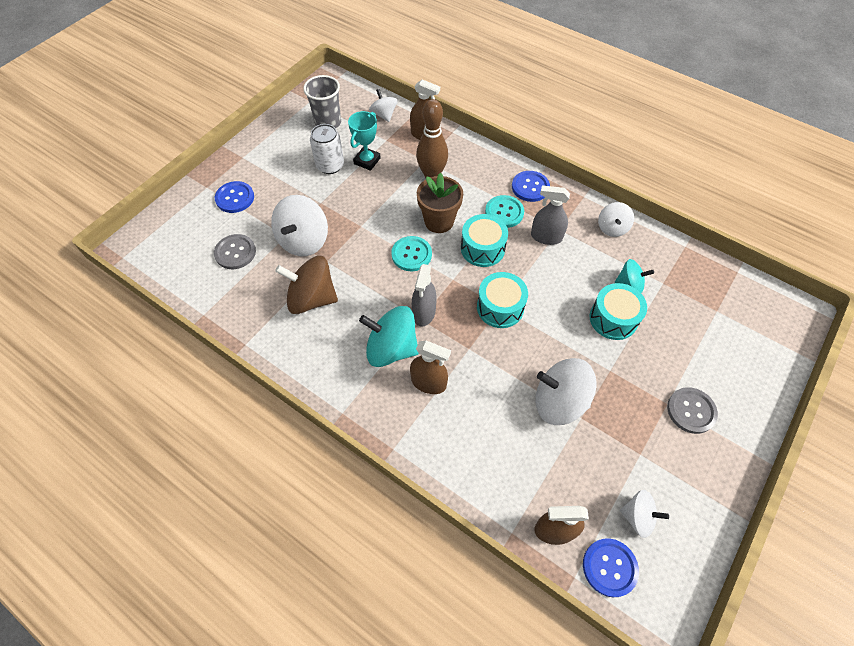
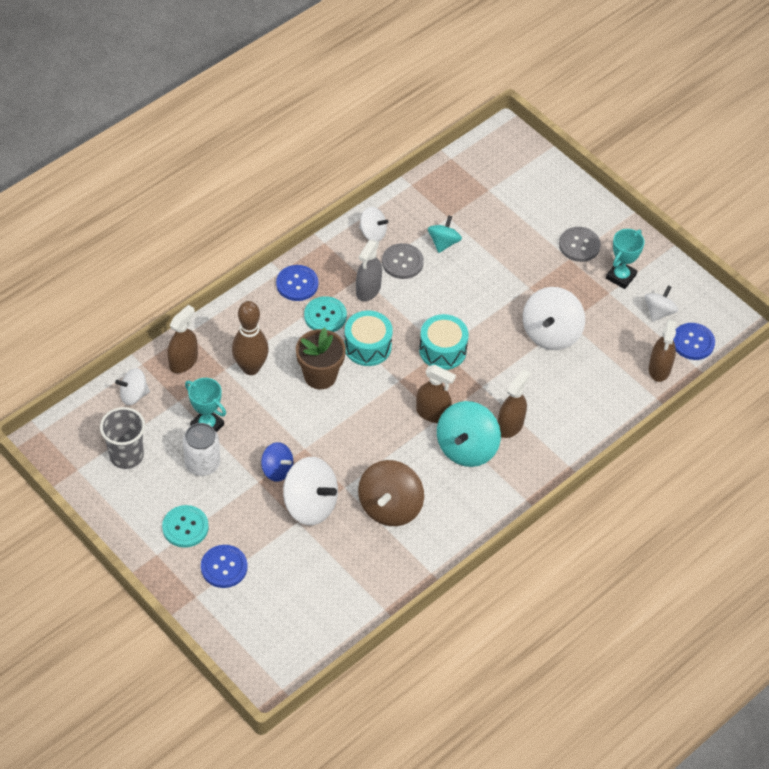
camera: 80 degrees left, 5 degrees down
(235, 252) = (308, 572): grey button -> grey button (402, 262)
(334, 212) = (277, 470): none -> blue spinning top
(411, 254) = (358, 409): turquoise button -> turquoise button (185, 527)
(424, 312) = (432, 413): grey spray bottle -> brown spray bottle
(613, 319) = (477, 267): turquoise drum -> none
(669, 463) = (621, 277): none -> turquoise trophy

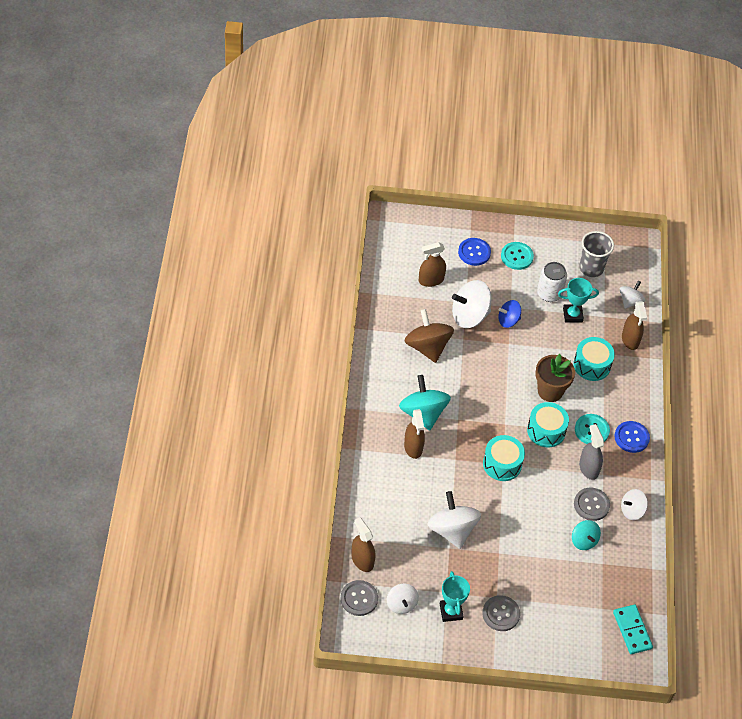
camera: 135 degrees right, 0 degrees up
(250, 368) = (592, 365): brown bowling pin -> turquoise drum
(432, 413) = (464, 419): brown spray bottle -> brown spray bottle (431, 280)
(483, 160) = (632, 630): none -> turquoise domino
(693, 342) = (359, 598): blue button -> grey button

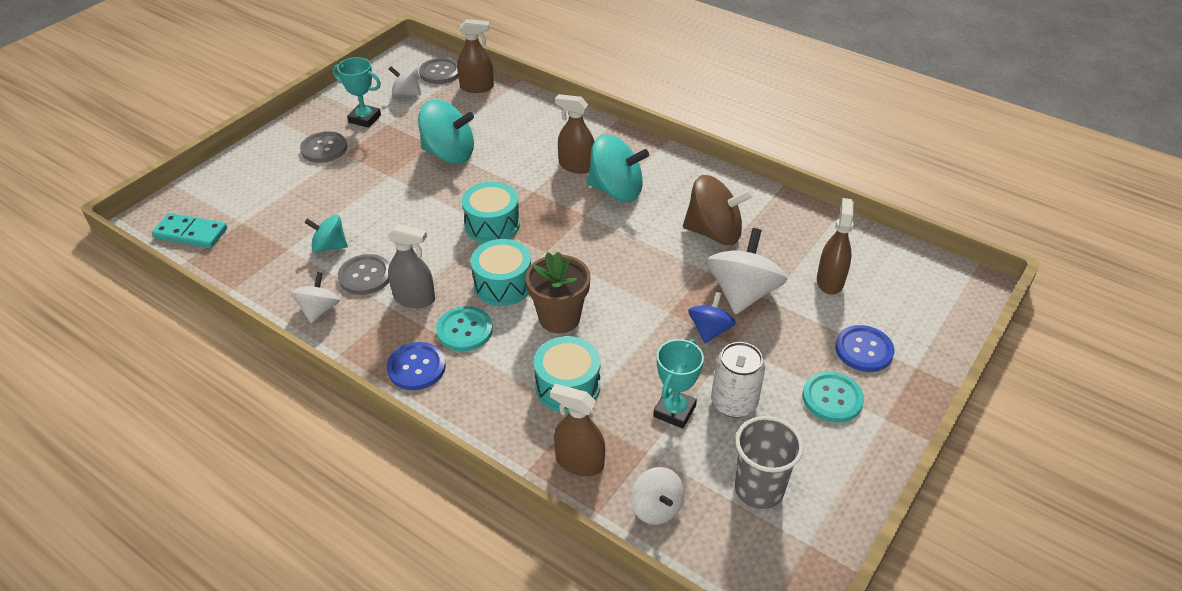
camera: 125 degrees right, 10 degrees down
(452, 530) = (449, 154): white spinning top -> turquoise spinning top

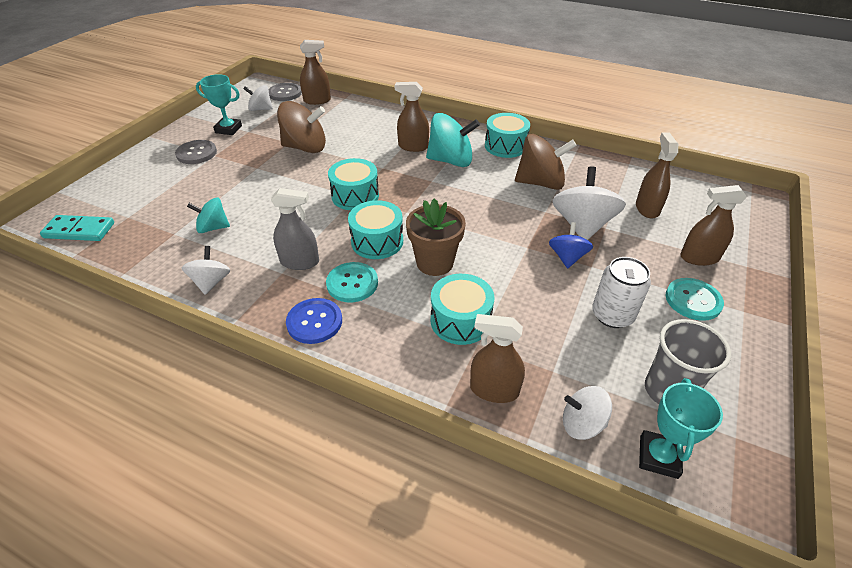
camera: 10 degrees left, 0 degrees up
(365, 276) = (250, 248): grey button -> none
(449, 154) = (305, 147): turquoise spinning top -> brown spinning top
(656, 508) = (582, 424): white spinning top -> white spinning top turned 135 degrees clockwise
(674, 411) = (564, 329): turquoise trophy -> turquoise trophy (658, 457)
(689, 177) = (505, 146): none -> turquoise drum
(864, 350) = (699, 258): blue button -> brown spray bottle

